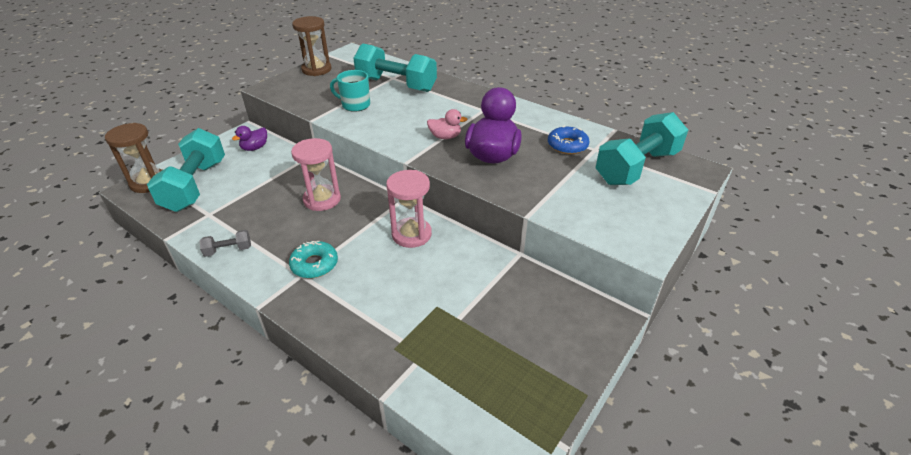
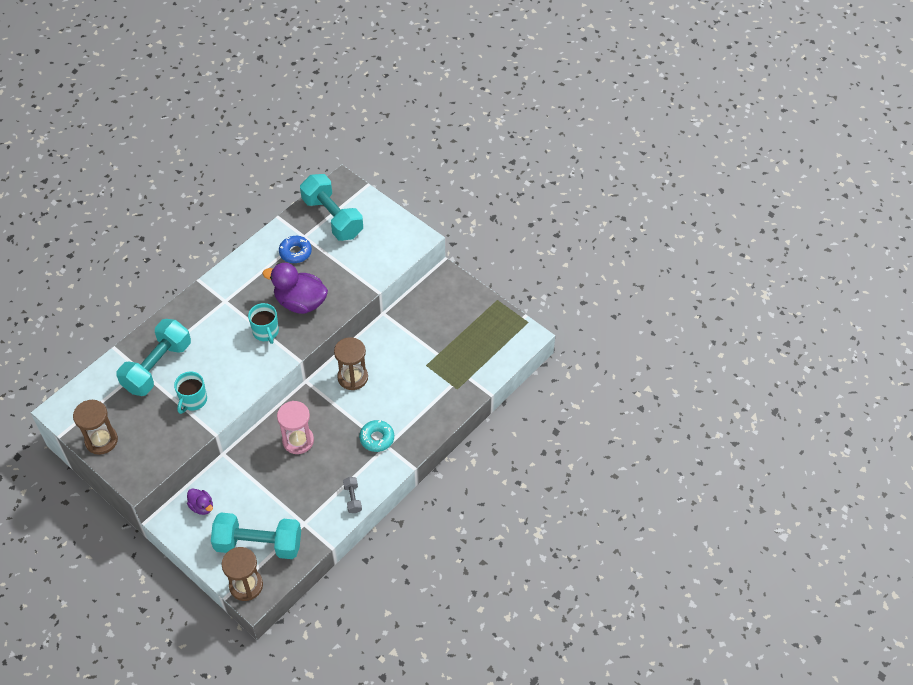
camera: 85 degrees left, 15 degrees up
(411, 234) = (353, 377): pink hourglass -> brown hourglass
(445, 137) = (266, 332): pink duck -> turquoise mug

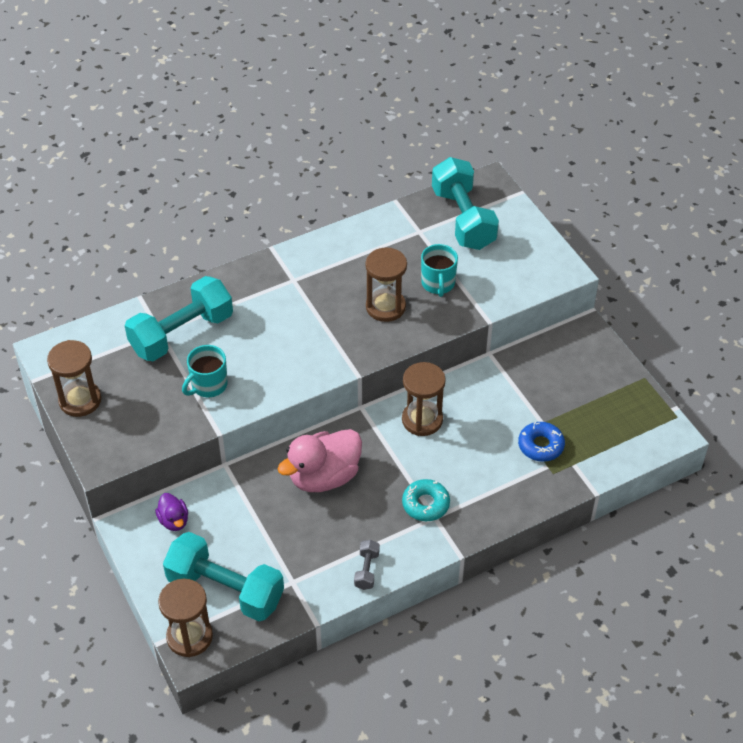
camera: 20 degrees right, 5 degrees down
(266, 332) = (329, 330): turquoise mug -> turquoise mug (438, 284)
(295, 252) = (401, 247): blue donut -> blue donut (540, 445)
(298, 440) = (324, 476): pink hourglass -> pink duck
(300, 302) = (385, 307): purple duck -> brown hourglass

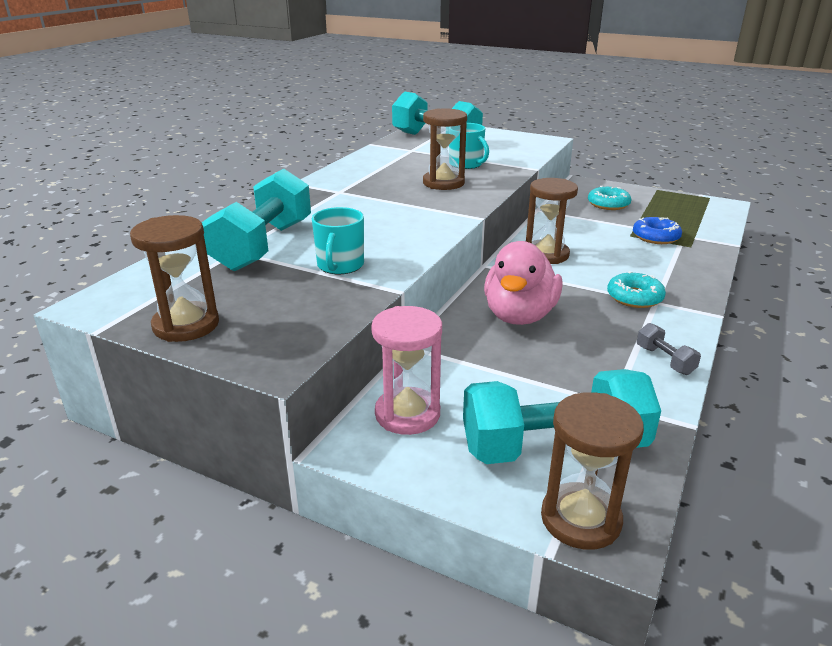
camera: 35 degrees left, 20 degrees down
(174, 520) = (407, 414): purple duck -> pink hourglass
(563, 377) = (608, 204): none -> turquoise donut

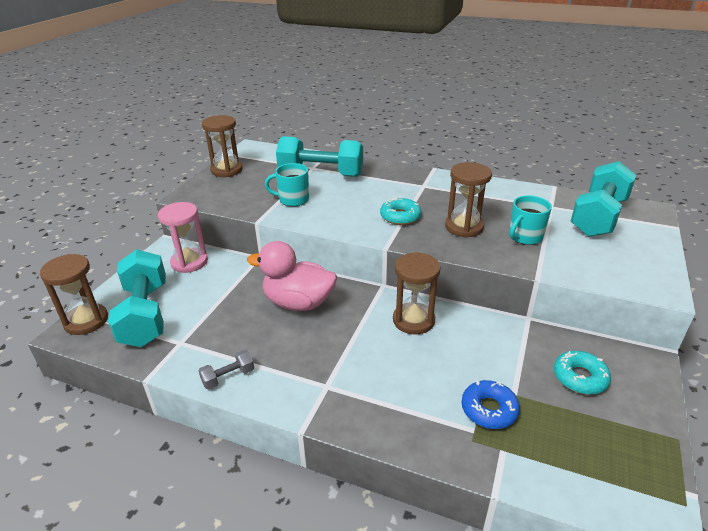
camera: 85 degrees right, 5 degrees up
(634, 297) = (334, 372): turquoise donut -> turquoise donut (400, 216)

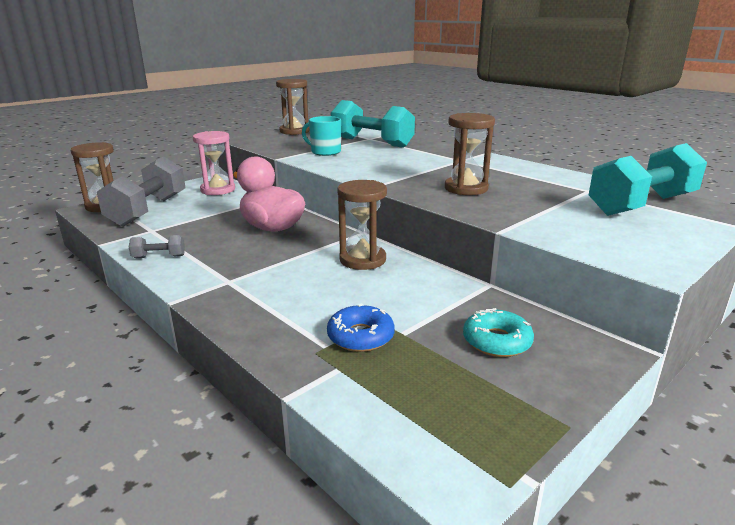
camera: 25 degrees right, 10 degrees down
(145, 314) = (148, 210): turquoise dumbbell -> grey dumbbell
(400, 216) = (409, 173): turquoise donut -> none
(524, 237) = (526, 204): turquoise mug -> none

